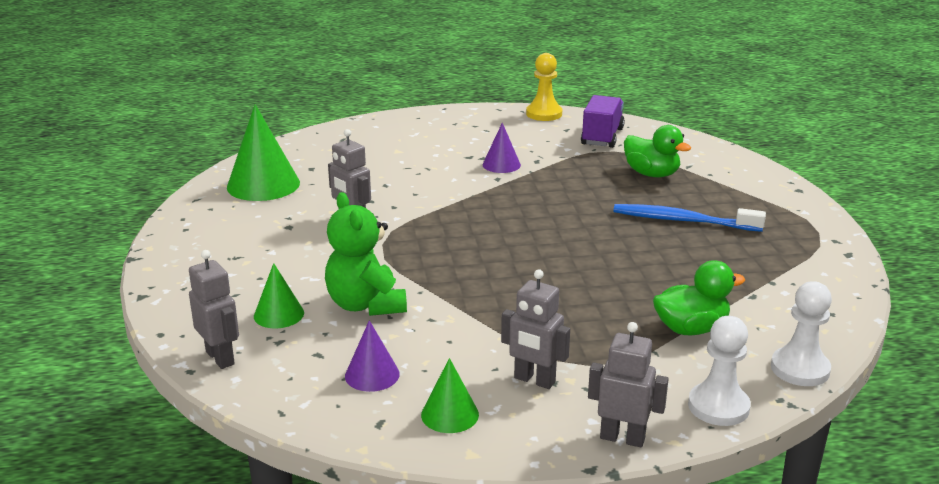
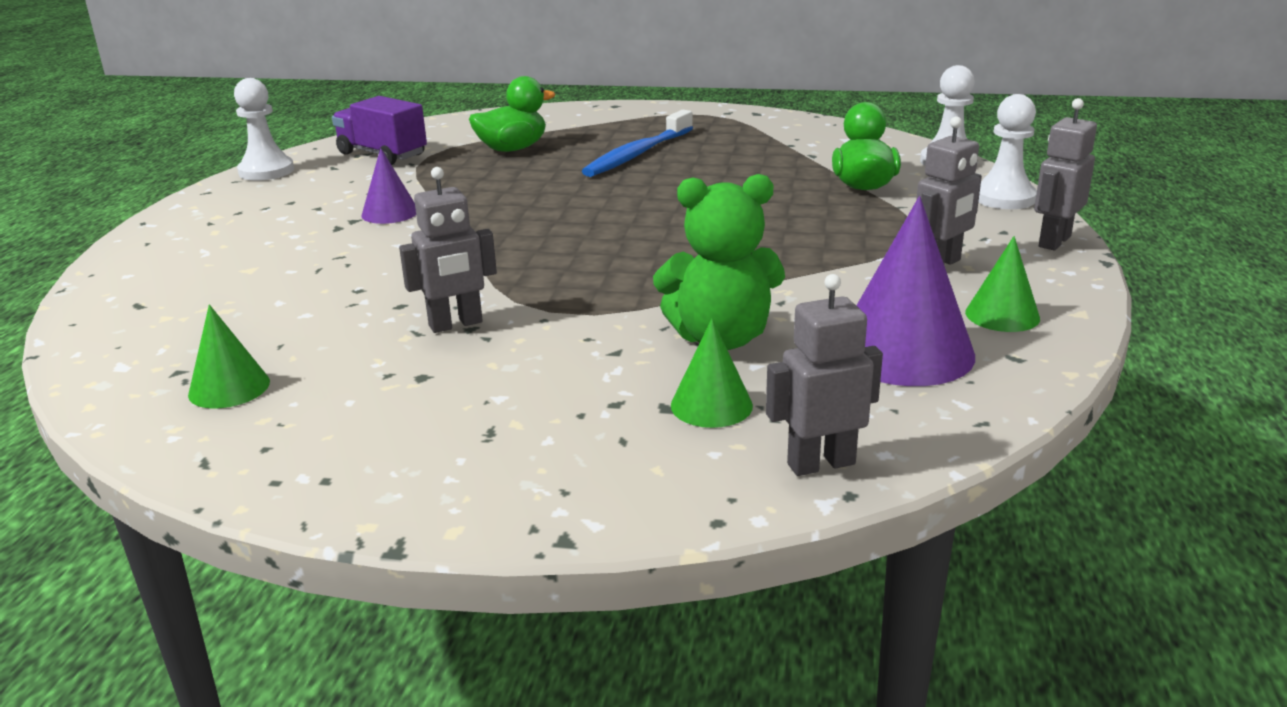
camera: 70 degrees left, 0 degrees up
(263, 185) = (229, 388): green cone -> green cone, size x0.55
(372, 375) = (904, 351): purple cone -> purple cone, size x1.81
(544, 114) = (266, 171): yellow pawn -> white pawn

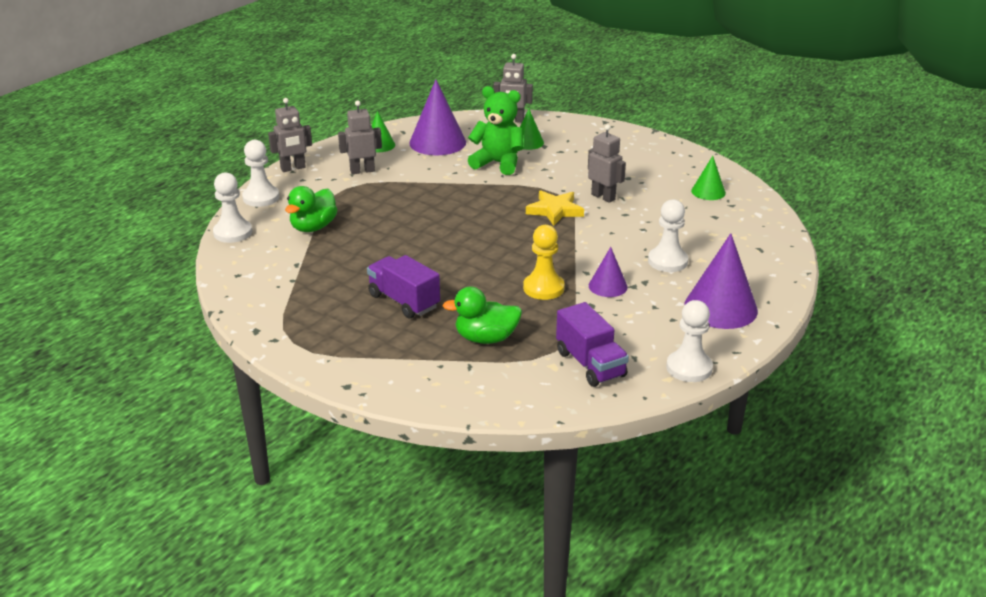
camera: 155 degrees left, 5 degrees up
(221, 223) = (720, 308): none -> purple cone
(306, 255) = (667, 261): none -> white pawn
(456, 324) = (603, 197): grey robot -> grey robot turned 45 degrees clockwise
(478, 195) = (543, 288): none -> yellow pawn
(532, 282) = (555, 210): none -> yellow star
(638, 154) = (403, 301): blue toothbrush -> purple truck

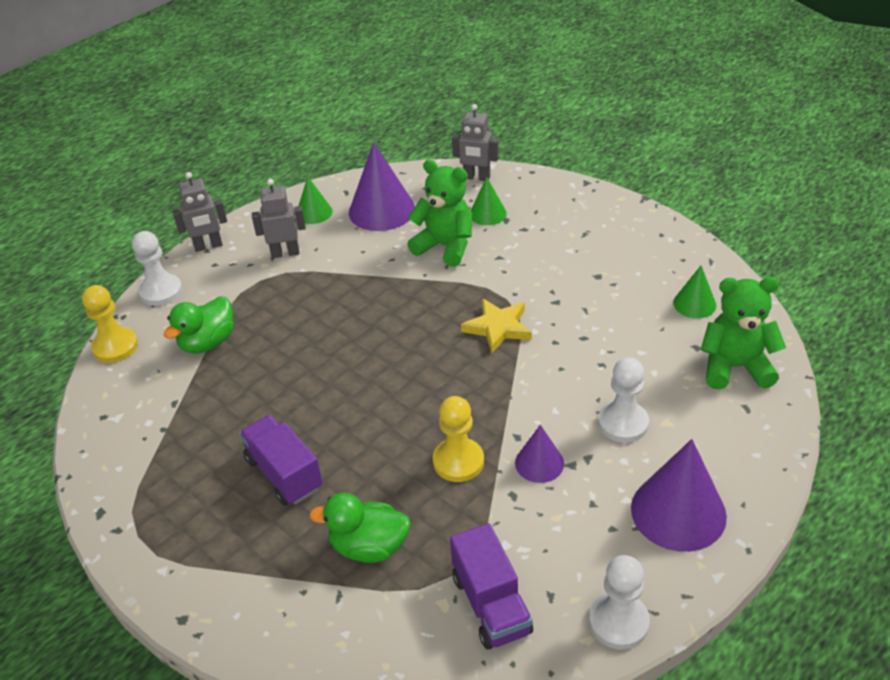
camera: 10 degrees right, 10 degrees up
(233, 233) = (115, 347): white pawn -> yellow pawn
(603, 197) = (562, 307): grey robot -> none
(747, 227) = (735, 367): none -> green teddy bear

